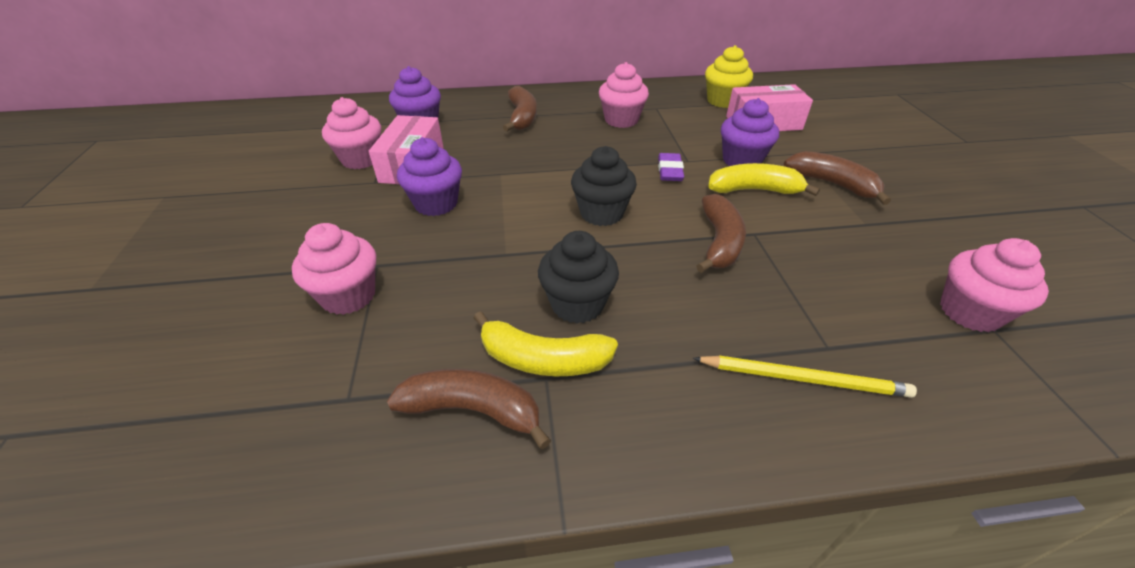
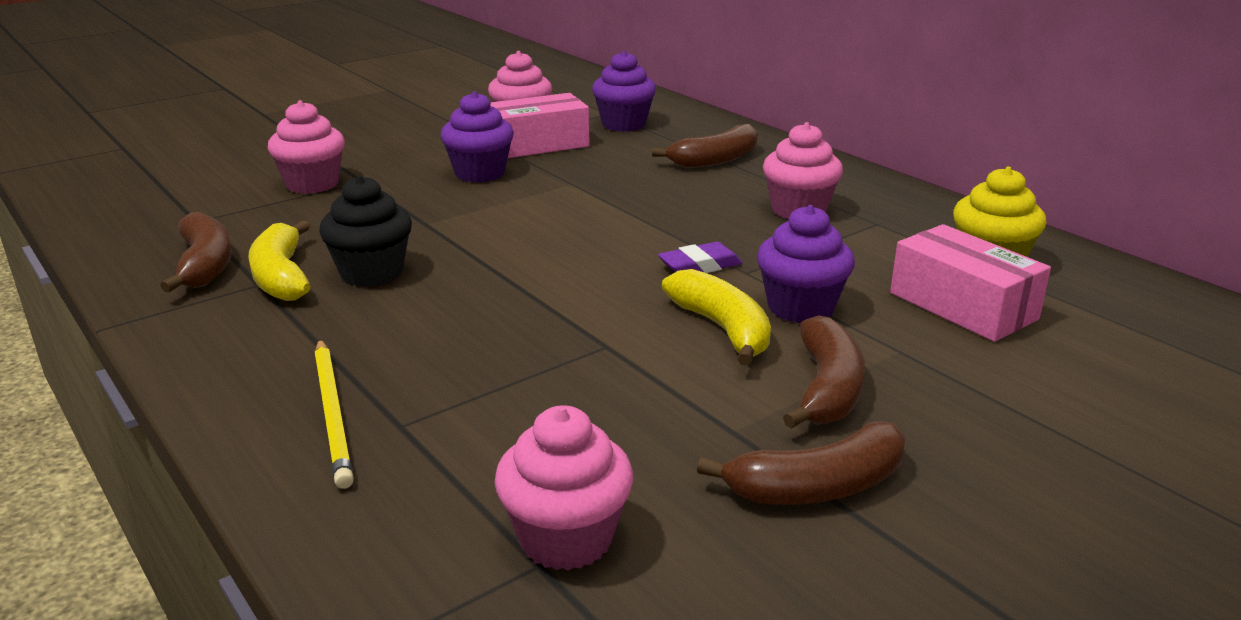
camera: 60 degrees right, 15 degrees down
(601, 213) = (549, 248): black cupcake -> none
(719, 242) = (560, 326): brown banana -> brown banana (818, 487)

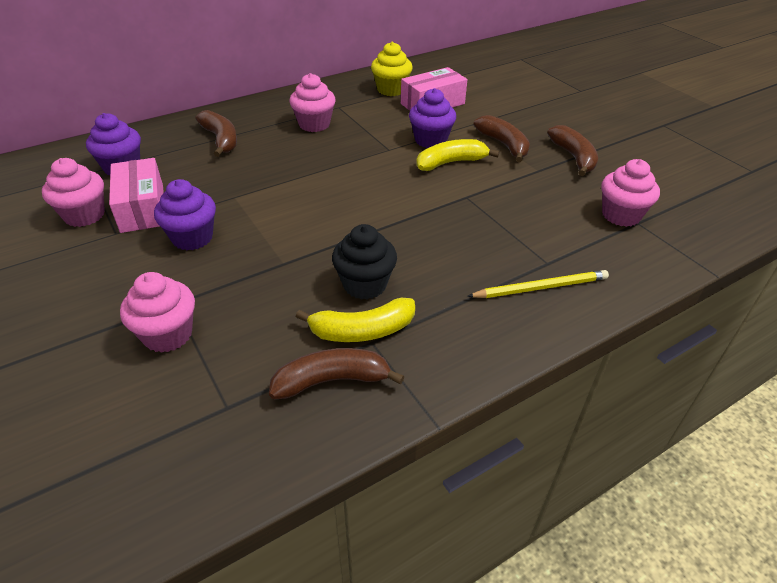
camera: 85 degrees left, 15 degrees up
(700, 266) = (379, 161): purple eraser -> none
(827, 389) = (504, 145): brown banana -> brown banana turned 45 degrees clockwise

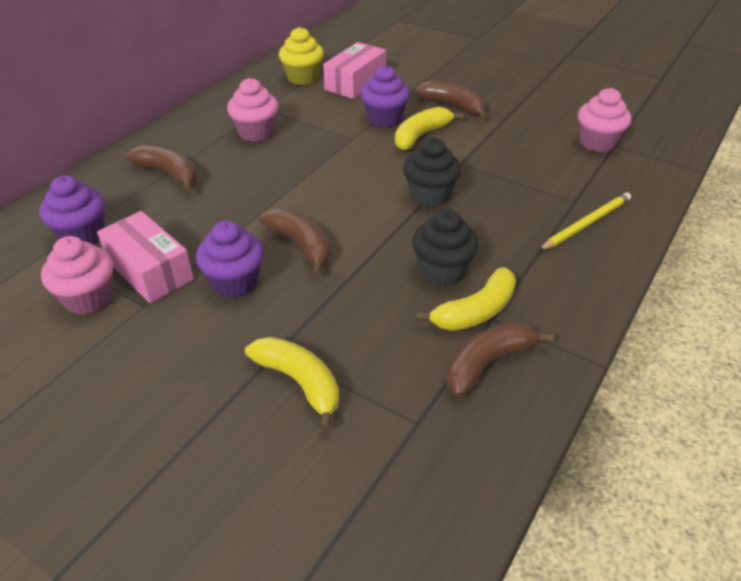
camera: 25 degrees left, 0 degrees up
(168, 334) = (300, 382): pink cupcake -> yellow banana
(412, 216) = (429, 196): none -> black cupcake
(574, 157) = (520, 102): brown banana -> brown banana (301, 245)

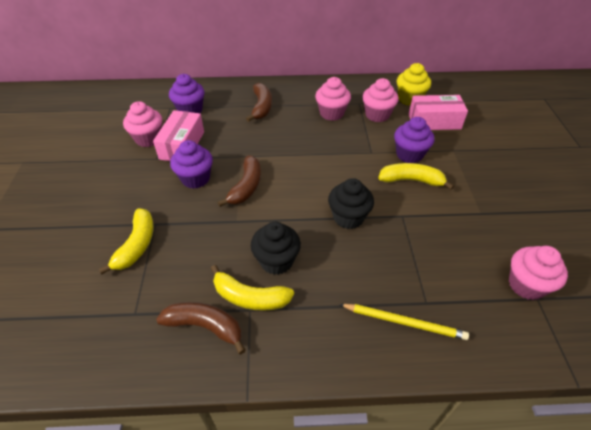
camera: 55 degrees right, 5 degrees up
(300, 107) = (377, 115): none -> pink cupcake
(453, 106) = (468, 178): brown banana -> none

